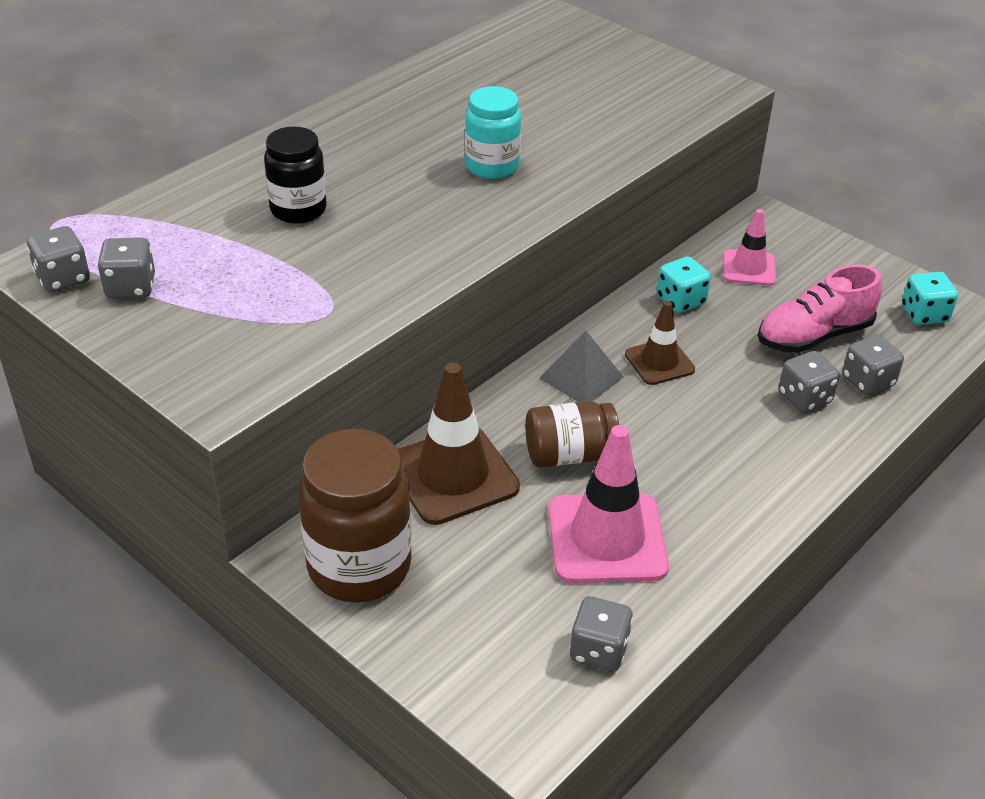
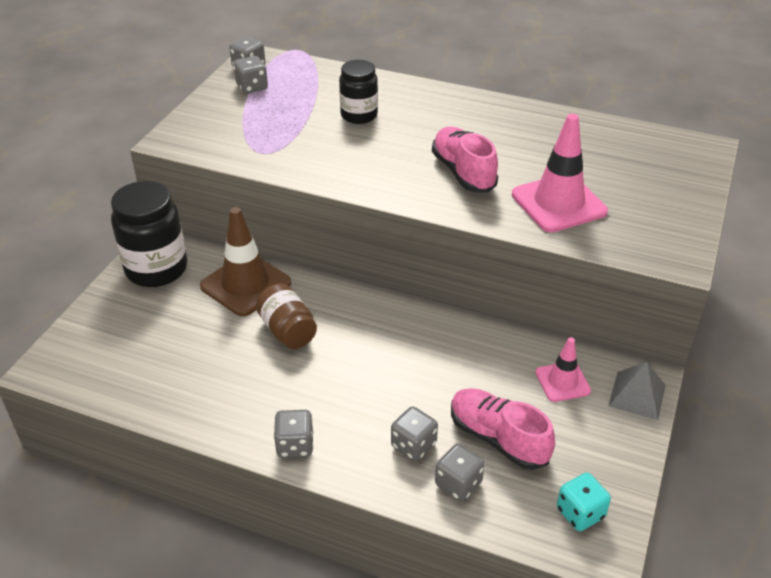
camera: 70 degrees right, 0 degrees up
(359, 566) = (156, 269): brown jar -> black jar
(492, 166) = (463, 172): turquoise jar -> pink shoe
(581, 377) = (369, 318): grey pyramid -> grey pyramid (637, 395)
(599, 650) = (118, 384): grey dice -> grey dice (295, 445)
(607, 538) = (215, 366): pink traffic cone -> pink traffic cone (558, 203)
(659, 362) = (409, 353): brown traffic cone -> none
(681, 301) = (491, 350): turquoise dice -> none

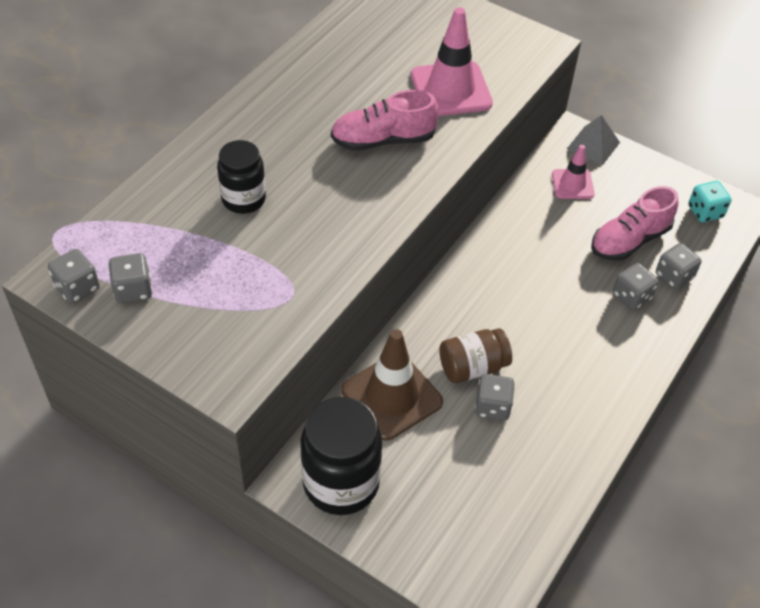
camera: 80 degrees left, 10 degrees up
(295, 445) = (624, 381): grey dice -> grey dice (492, 406)

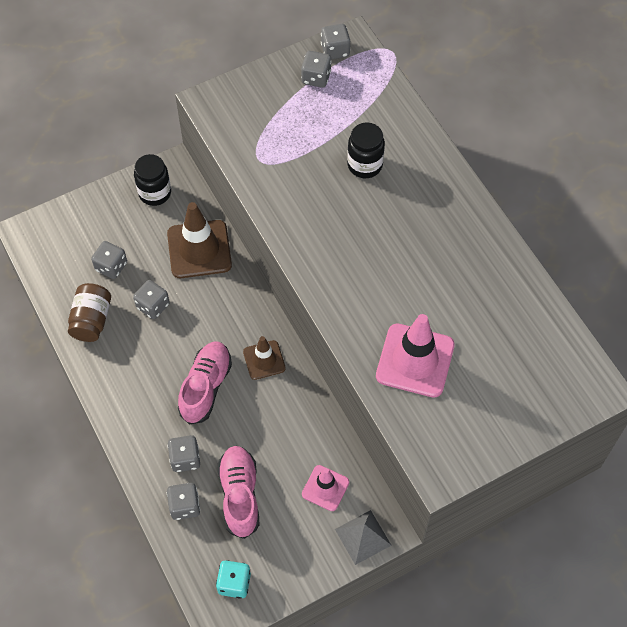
camera: 120 degrees right, 10 degrees up
(341, 483) = (155, 193): black jar -> black jar, size x0.62
(383, 140) = (379, 280): pink shoe -> pink shoe (206, 387)
(472, 367) = (191, 310): brown jar -> brown jar (91, 320)
(472, 476) = (111, 266): none -> grey dice
(483, 279) = (264, 360): none -> brown traffic cone

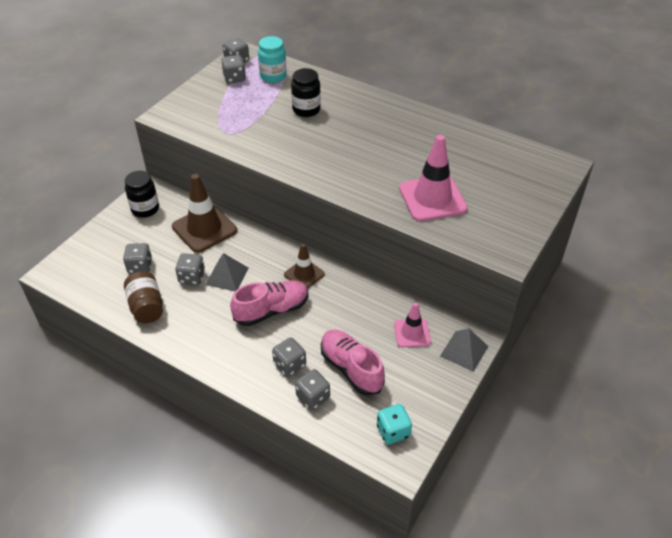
camera: 30 degrees left, 15 degrees down
(187, 322) = (227, 276): none -> grey pyramid
(206, 387) = (271, 310): pink shoe -> pink shoe turned 75 degrees clockwise
(361, 94) = (273, 76): none -> turquoise jar

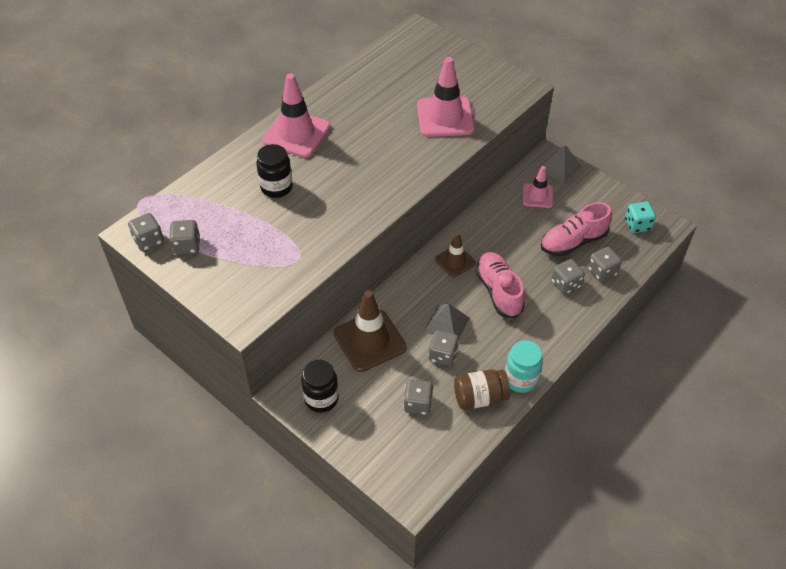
camera: 80 degrees left, 5 degrees up
(273, 76) = (198, 209): turquoise jar -> turquoise jar (520, 379)
(375, 110) = (296, 134): none -> pink traffic cone

